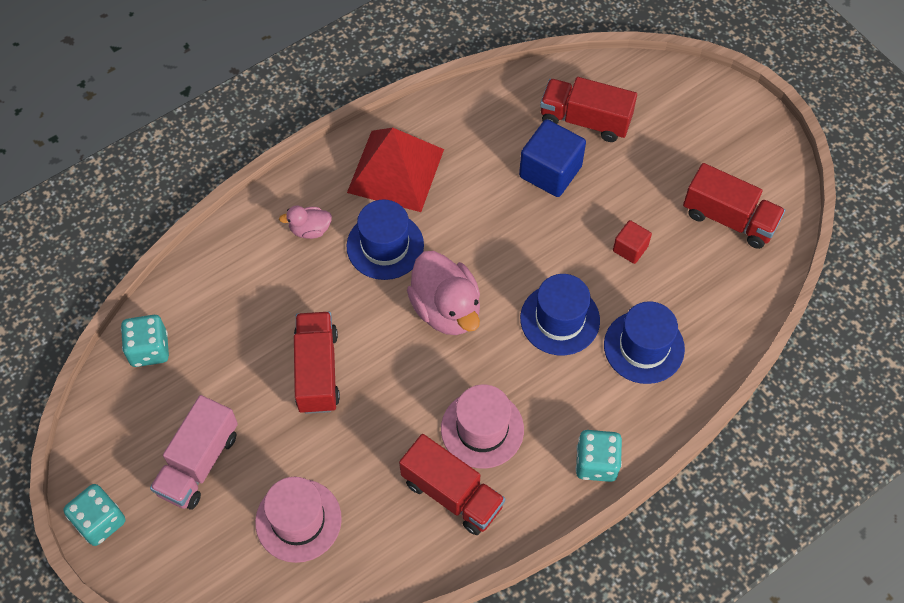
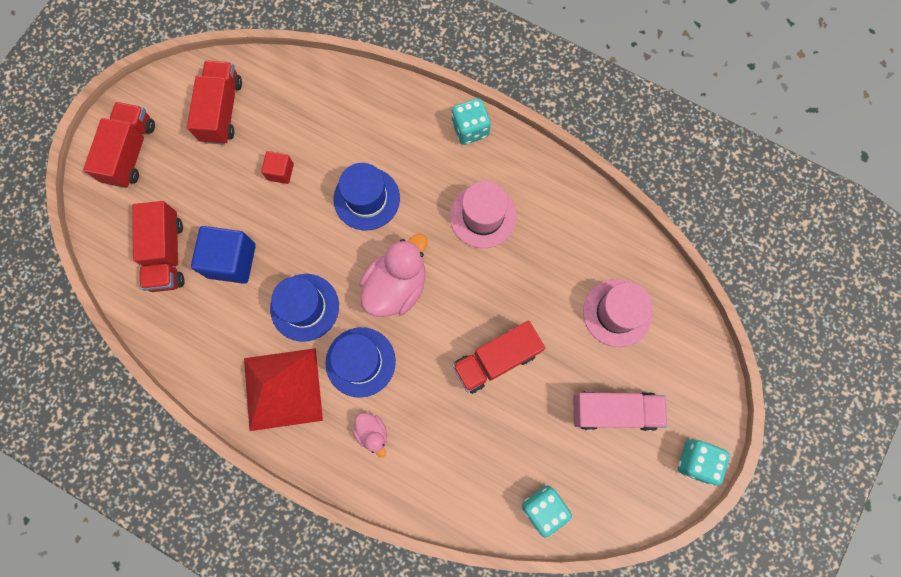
camera: 115 degrees left, 15 degrees up
(452, 493) = (542, 215): red truck -> red truck (130, 152)
(644, 347) = (362, 131): blue hat -> blue hat (304, 307)

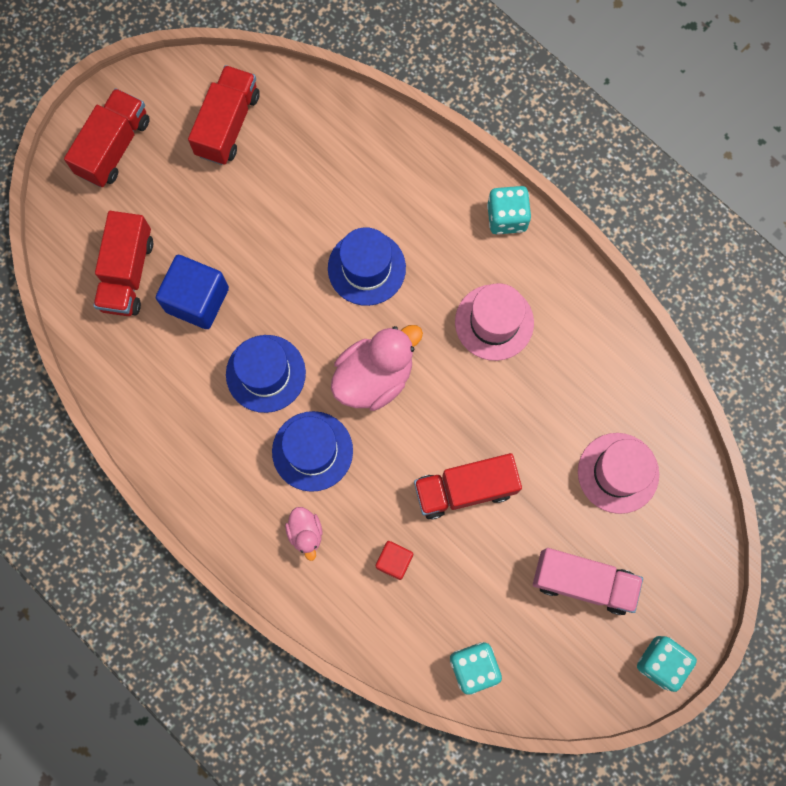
camera: 15 degrees right, 0 degrees up
(280, 172) = (277, 212): red cube -> red cube (394, 561)
(283, 389) = (219, 458): red pyramid -> none

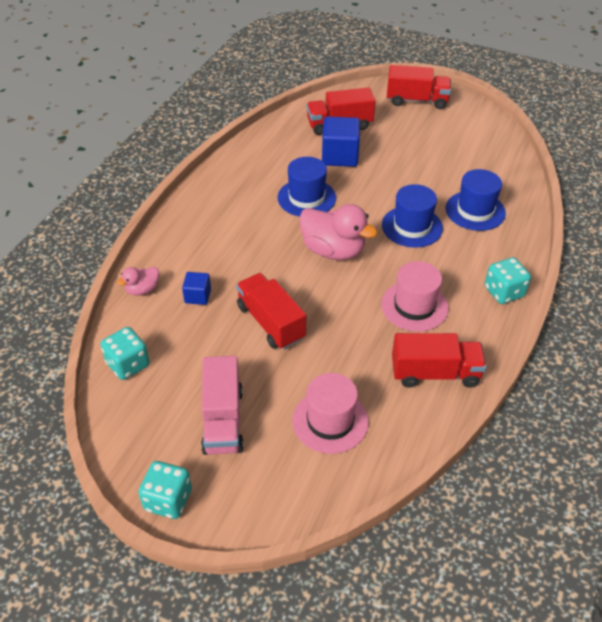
camera: 70 degrees right, 30 degrees down
(228, 125) = (466, 140): red truck -> red truck (435, 373)
(305, 533) = (201, 245): pink duck -> pink duck (142, 290)
(312, 451) = (262, 233): blue hat -> blue hat (475, 211)
(394, 561) = (197, 296): red cube -> blue cube

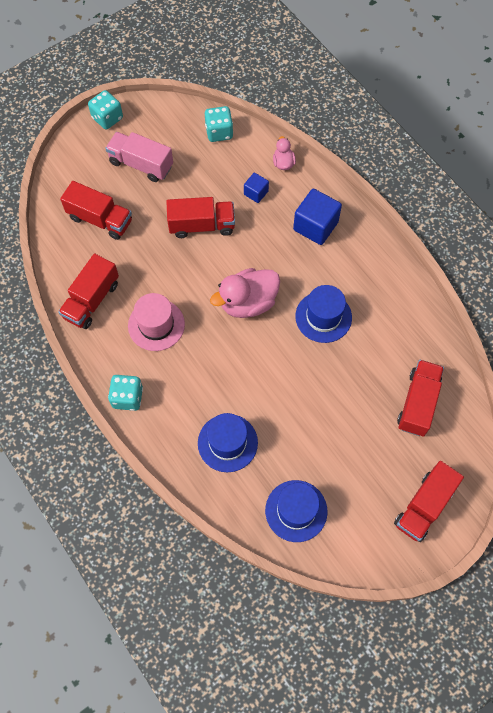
camera: 120 degrees right, 20 degrees up
(330, 421) = (100, 219): pink hat -> red truck
(340, 156) = (367, 375): blue cube -> blue cube (315, 226)
(412, 226) = (239, 377): blue hat -> blue hat (296, 511)

